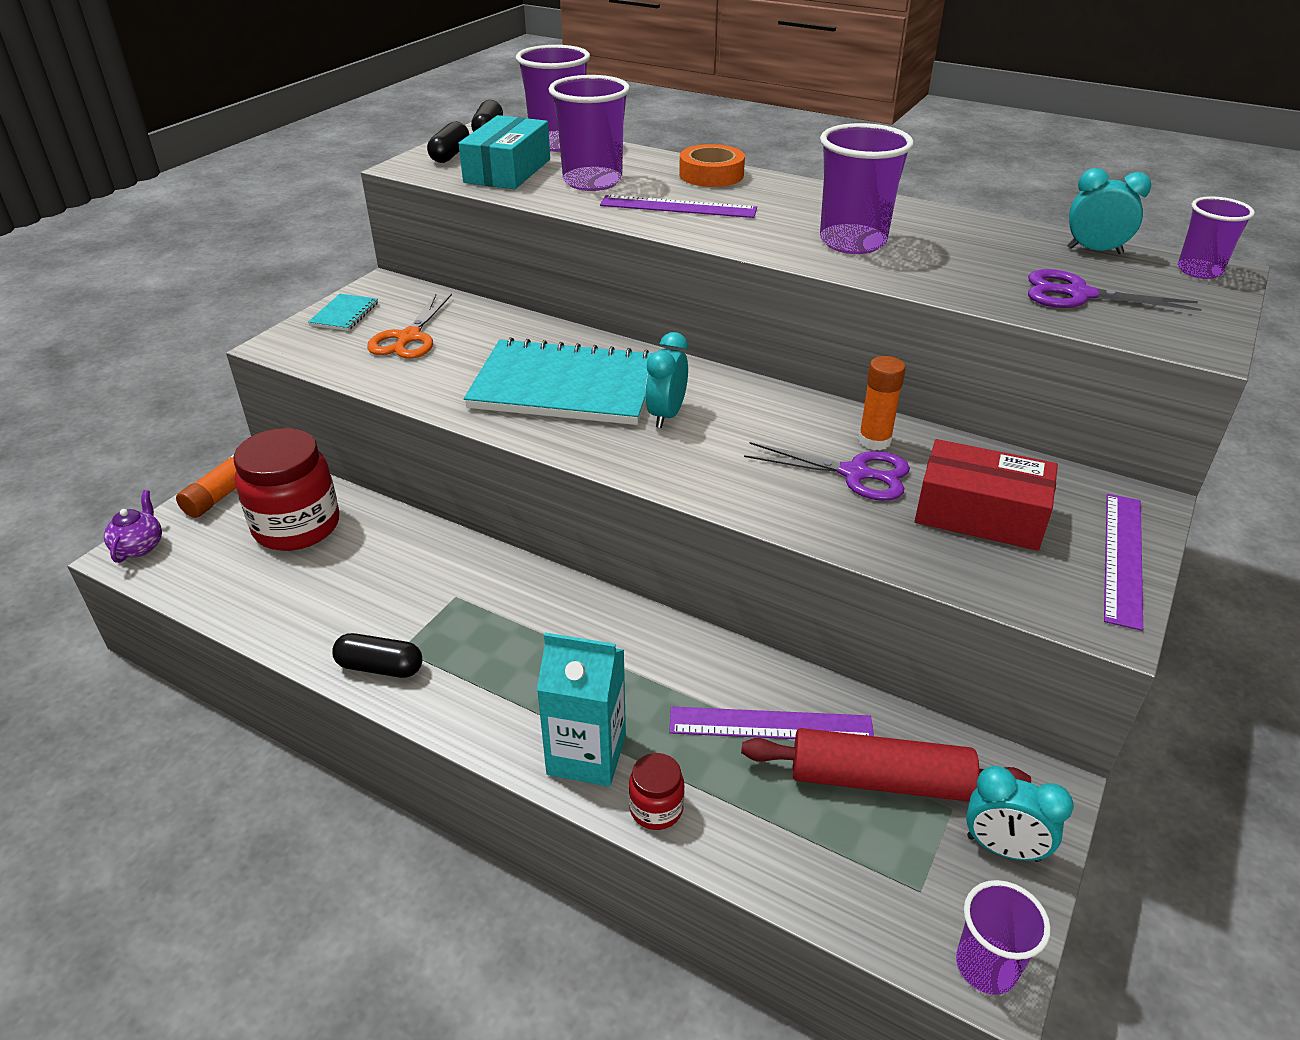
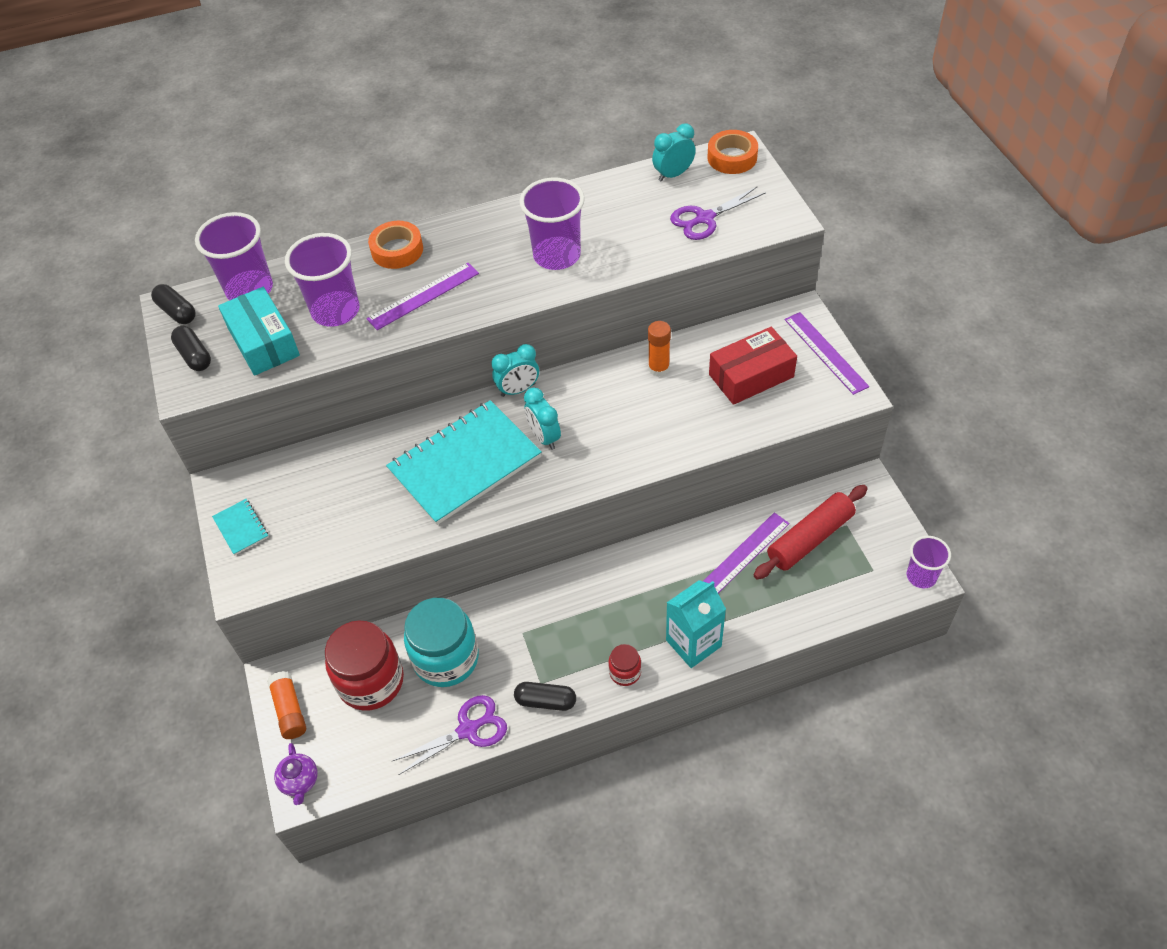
camera: 45 degrees left, 15 degrees up
(139, 547) = (299, 781): purple teapot -> purple teapot turned 150 degrees counterclockwise
(369, 560) = (446, 658): none -> turquoise jar
(380, 667) = (545, 701): black capsule -> black capsule turned 45 degrees clockwise
(409, 338) = (316, 509): orange scissors -> none
(656, 808) = (750, 636): red jar -> red jar (625, 672)
(854, 474) = (675, 397): purple scissors -> purple scissors (468, 730)
(1003, 849) = (879, 524): turquoise clock -> turquoise clock (518, 390)
(1199, 271) = (732, 157): purple cup -> orange tape

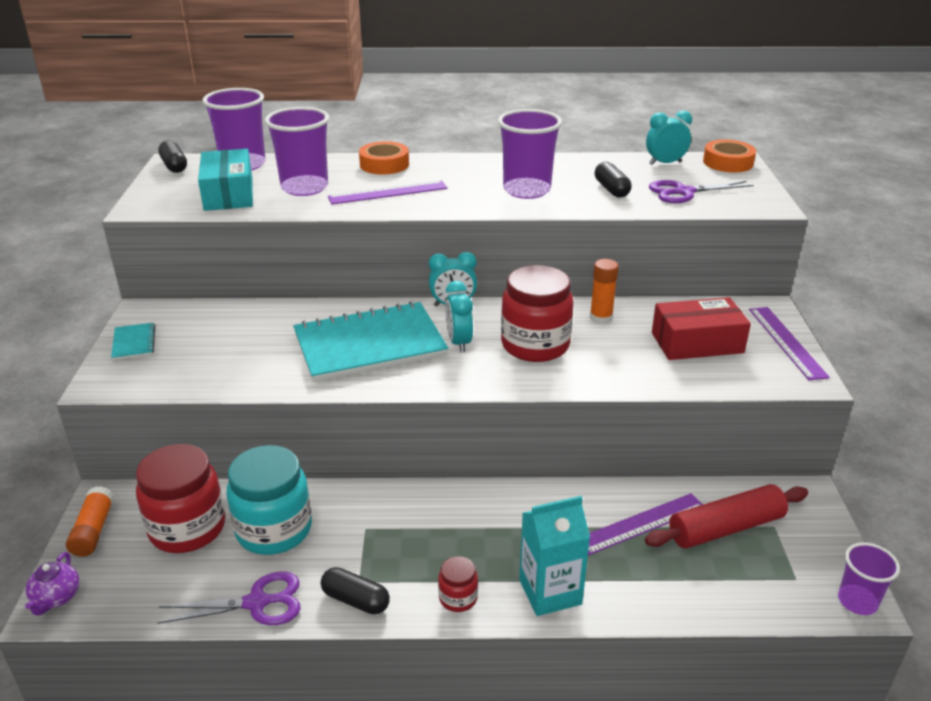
camera: 15 degrees right, 20 degrees down
(194, 356) = (165, 191): black capsule -> black capsule (611, 189)
(613, 420) = (535, 345): none -> red jar

